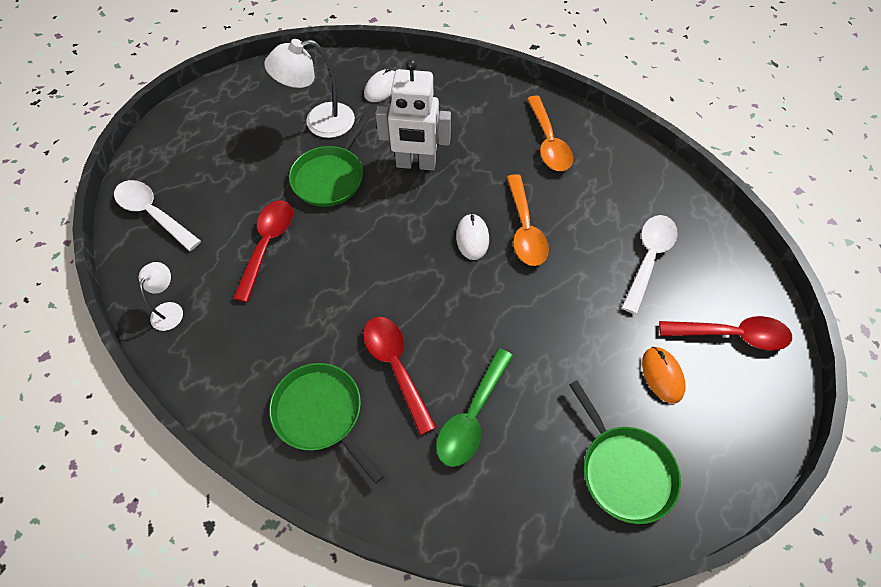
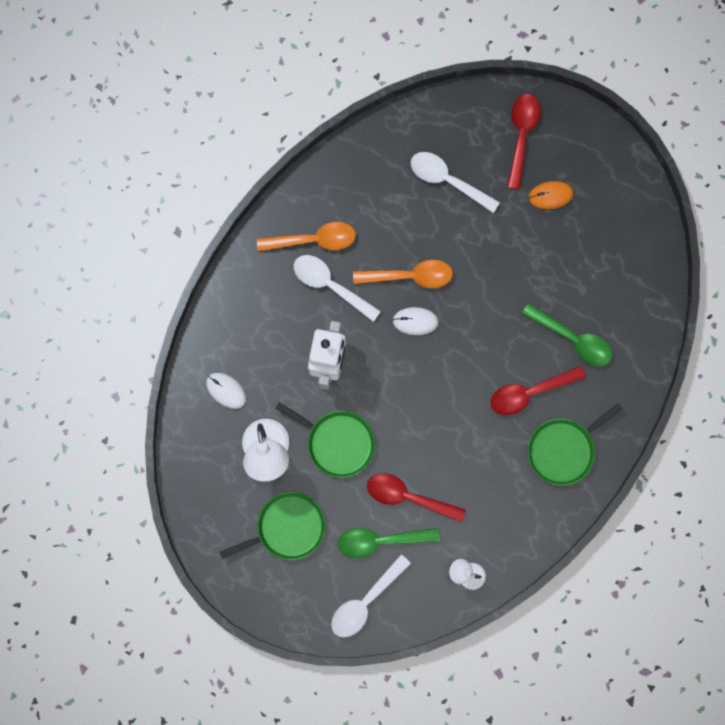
camera: 85 degrees left, 20 degrees up
(219, 223) = (380, 540): none -> green spoon
(502, 159) = (330, 285): none -> white spoon
(624, 470) = (619, 239): green pan -> green pan (287, 528)

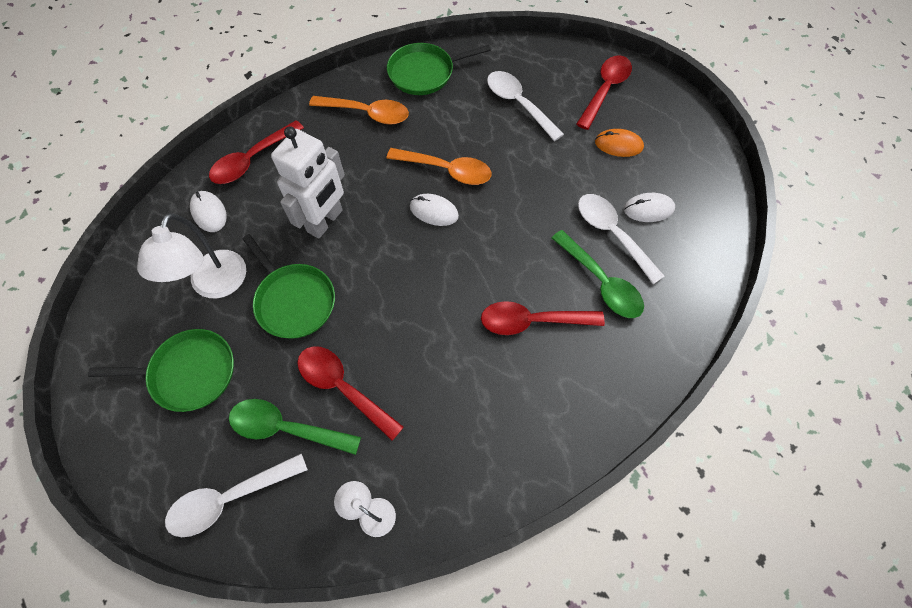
camera: 20 degrees right, 15 degrees down
(235, 326) = (252, 160): none -> red spoon
(330, 285) = (363, 154): white spoon -> white spoon (612, 234)
(563, 450) = (551, 399): green pan -> green pan (424, 73)
(593, 255) = (648, 209): none -> white mouse

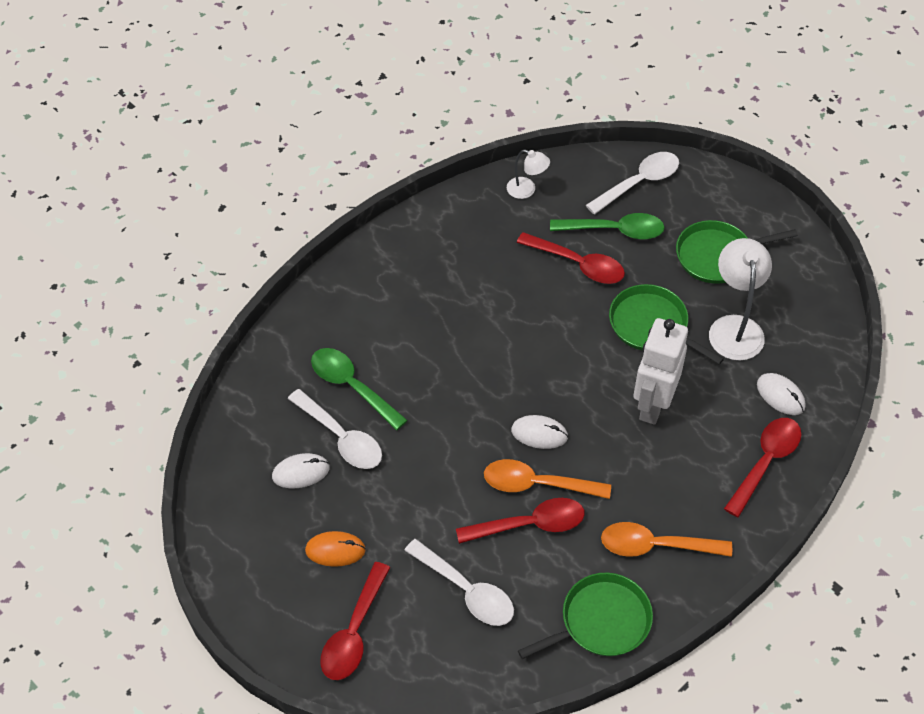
camera: 170 degrees right, 10 degrees down
(532, 321) = (417, 341): red spoon -> red spoon (530, 524)

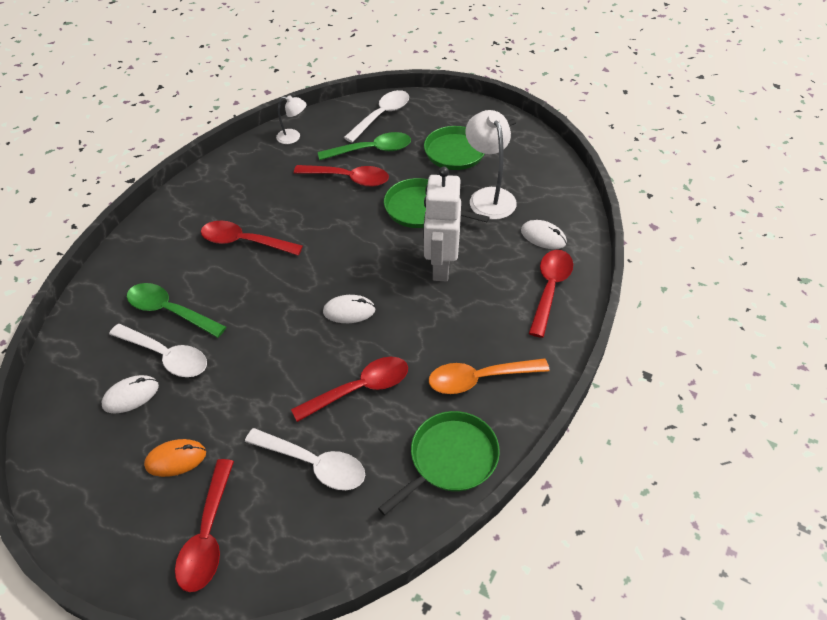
camera: 15 degrees left, 5 degrees down
(444, 320) = (244, 242): none -> red spoon
(537, 484) = (357, 353): orange spoon -> none

